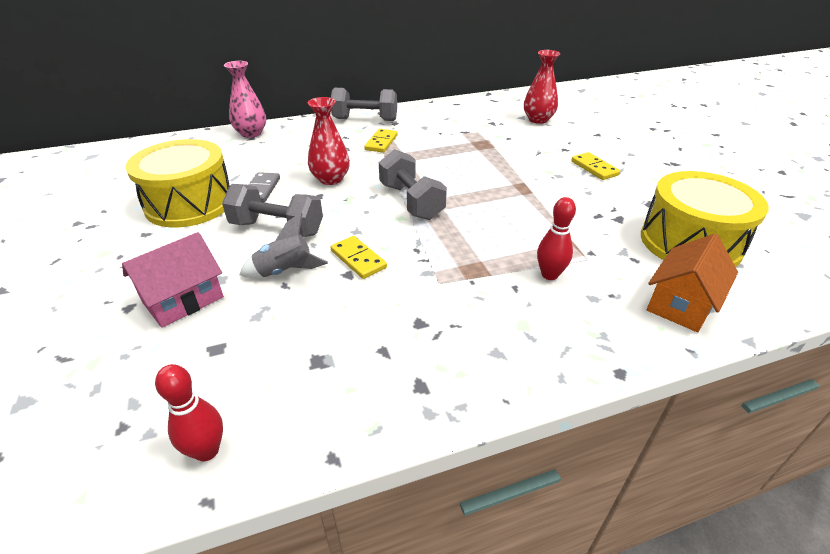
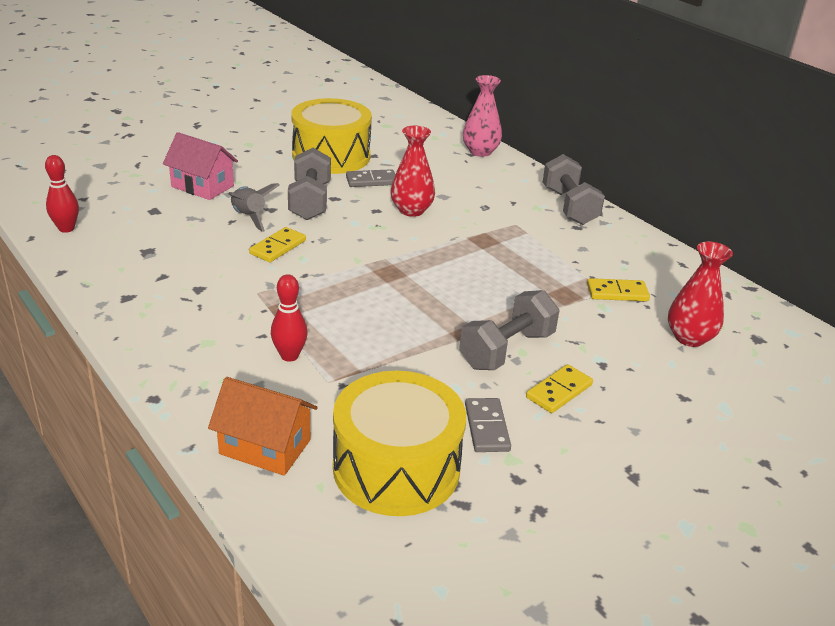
camera: 70 degrees right, 5 degrees down
(381, 142) = (515, 225): yellow domino -> yellow domino (617, 292)
(411, 201) = (391, 261): grey dumbbell -> grey dumbbell (506, 350)
(637, 200) = (487, 427): none -> grey domino

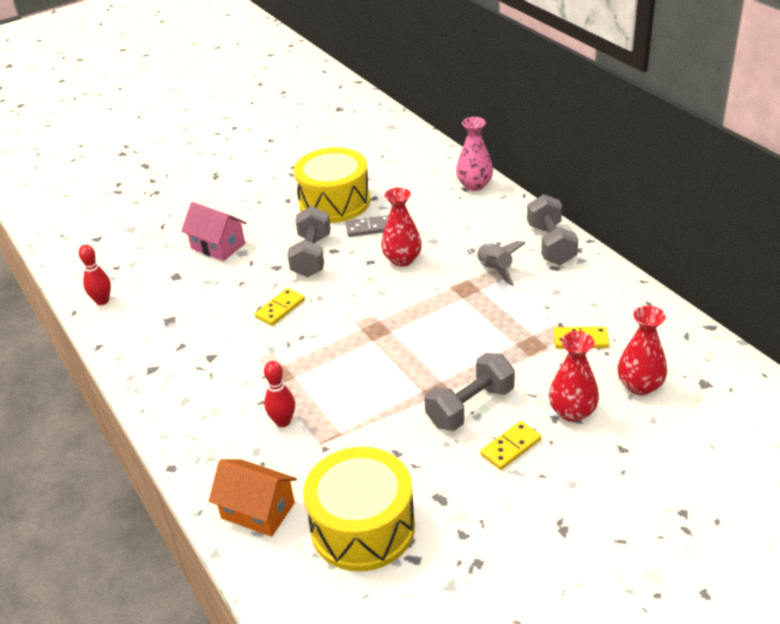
camera: 10 degrees right, 5 degrees up
(249, 217) = (257, 278): grey rocket -> grey rocket (495, 270)
(487, 427) = (443, 486): grey domino -> none
(621, 359) = (572, 412): none -> red vase

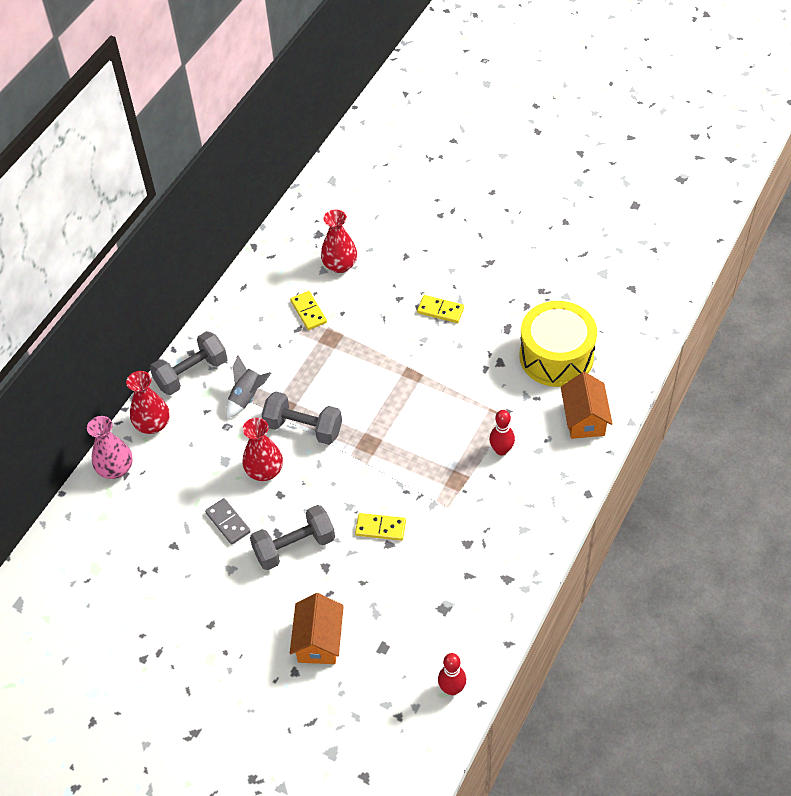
camera: 120 degrees left, 15 degrees up
(218, 246) = (319, 640): pink house -> orange house
(334, 202) = (196, 577): yellow drum -> none
(470, 407) = (417, 347): grey dumbbell -> grey dumbbell (303, 428)
(572, 412) = (387, 291): red vase -> red vase (153, 424)

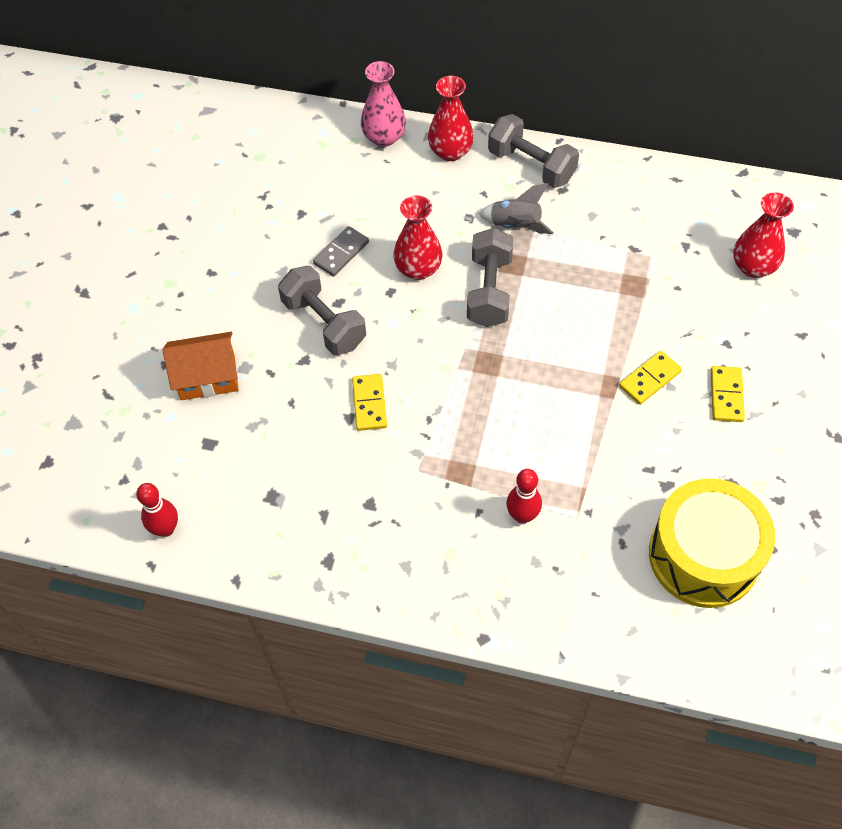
camera: 75 degrees right, 5 degrees up
(308, 312) = (664, 252): yellow domino -> yellow domino (649, 379)
(584, 419) = (607, 612): orange house -> none

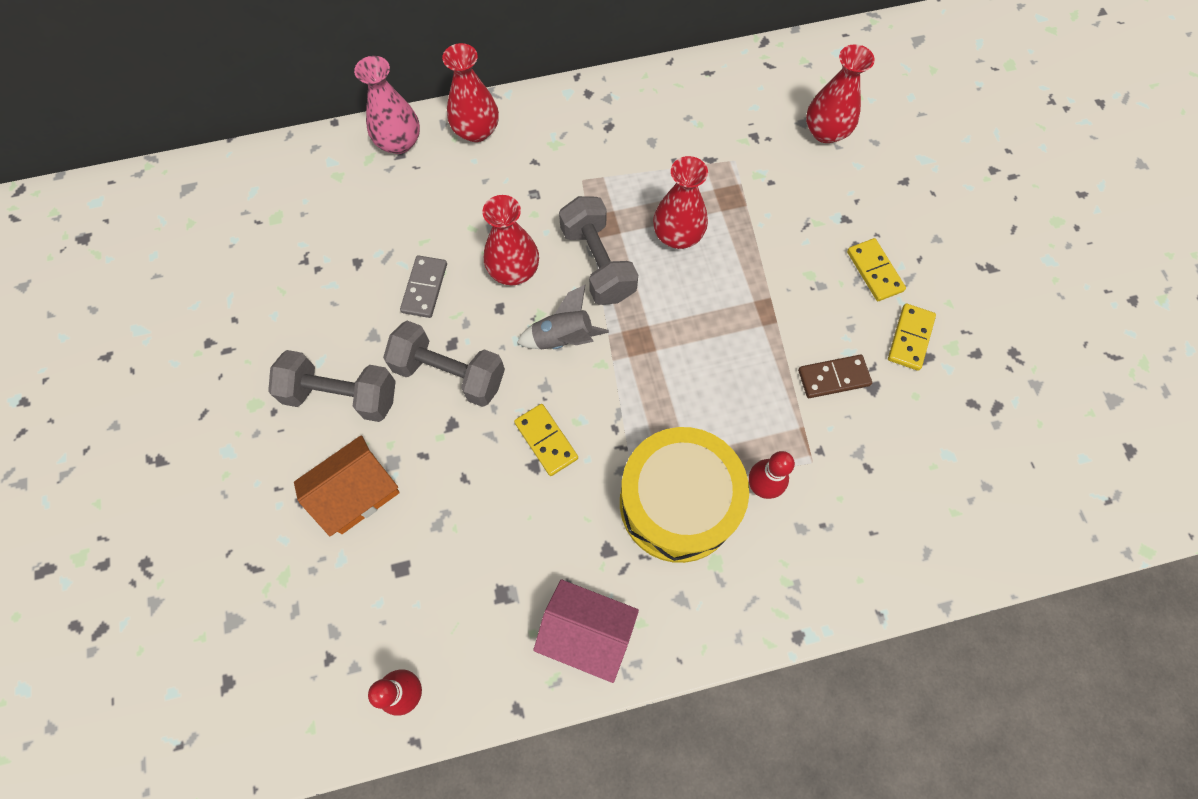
camera: 30 degrees left, 10 degrees up
(319, 553) = (587, 632): none -> pink house
(515, 225) = (585, 183): grey rocket -> grey rocket (563, 338)
(531, 165) = (565, 113): grey dumbbell -> grey dumbbell (342, 395)
(569, 297) = (677, 235): none -> red vase
(636, 462) = (833, 377): none -> brown domino
(649, 379) = (798, 286): yellow domino -> yellow domino (910, 338)
(703, 556) = (945, 442): yellow drum -> yellow drum (678, 503)

